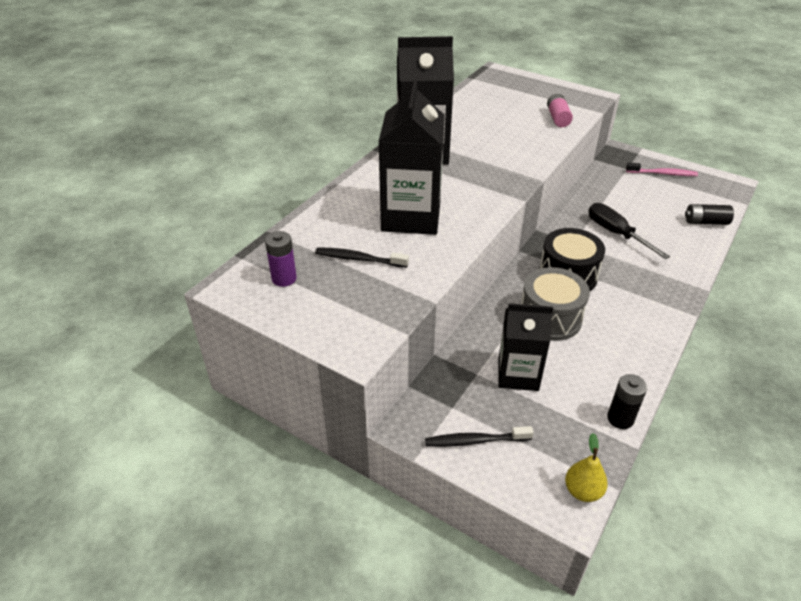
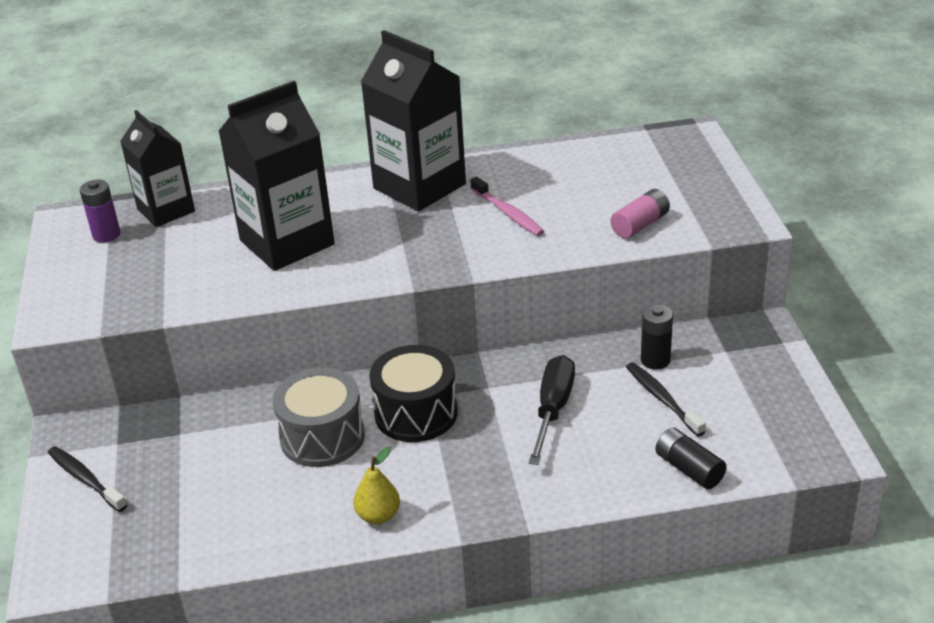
camera: 50 degrees right, 5 degrees down
(359, 259) = (180, 253): black toothbrush -> black toothbrush (662, 399)
(518, 374) = (206, 459): black carton -> black carton (166, 210)
(582, 491) = (82, 577): yellow pear -> yellow pear (378, 515)
(620, 419) = (210, 558): black battery -> black battery (655, 360)
(662, 173) = (760, 384): pink toothbrush -> pink toothbrush (508, 213)

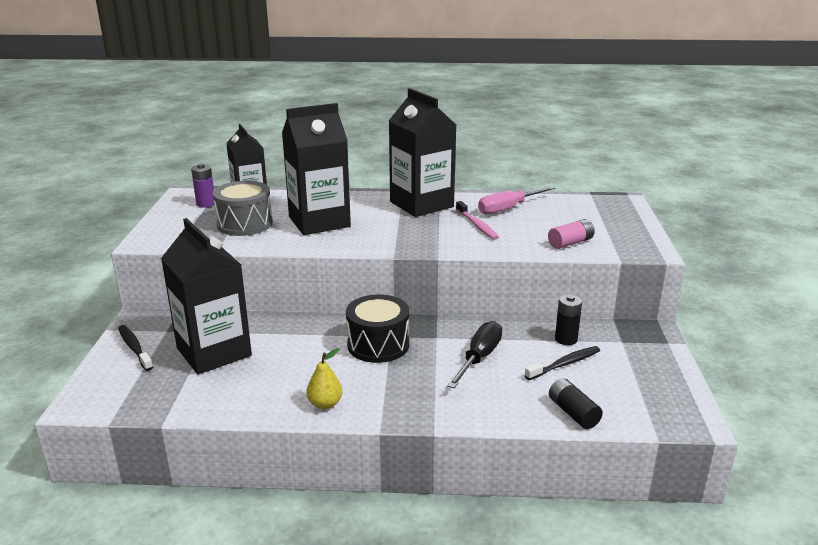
camera: 10 degrees right, 10 degrees down
(199, 465) = (214, 352): none -> black carton
(322, 437) = (306, 349): grey drum -> grey drum (245, 224)
(541, 175) = (508, 208): none -> pink screwdriver
(662, 399) = (564, 364): black toothbrush -> black toothbrush turned 75 degrees clockwise

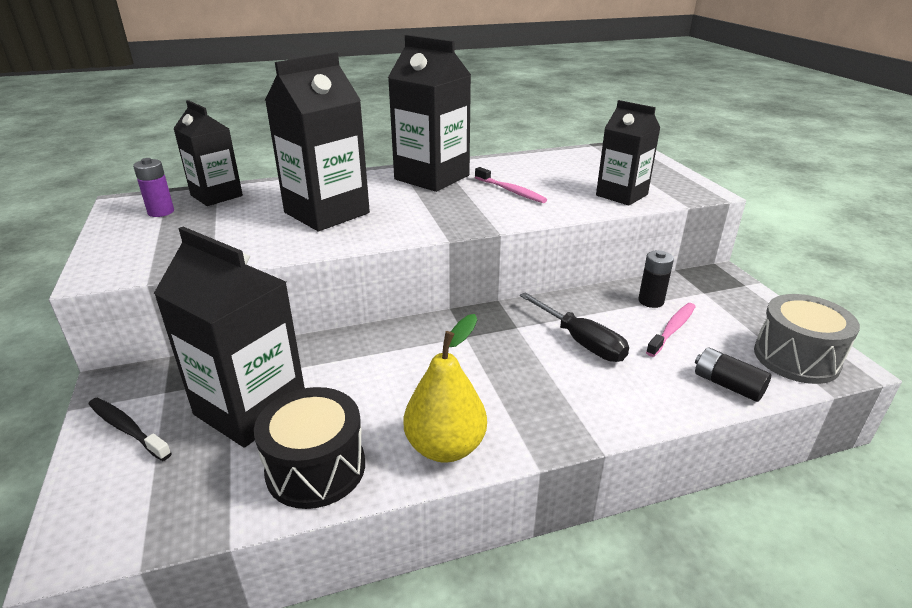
camera: 20 degrees left, 5 degrees up
(245, 224) = (231, 229): grey drum -> grey drum (796, 358)
(325, 404) = (445, 447): yellow pear -> yellow pear, size x1.69
(378, 345) = (458, 351): black drum -> black drum (316, 468)
(479, 358) = (581, 342): black screwdriver -> black screwdriver turned 135 degrees clockwise
(508, 208) = (527, 170): pink screwdriver -> none
(564, 364) = (672, 329): black toothbrush -> pink toothbrush
(570, 243) = (621, 195): pink battery -> black carton

